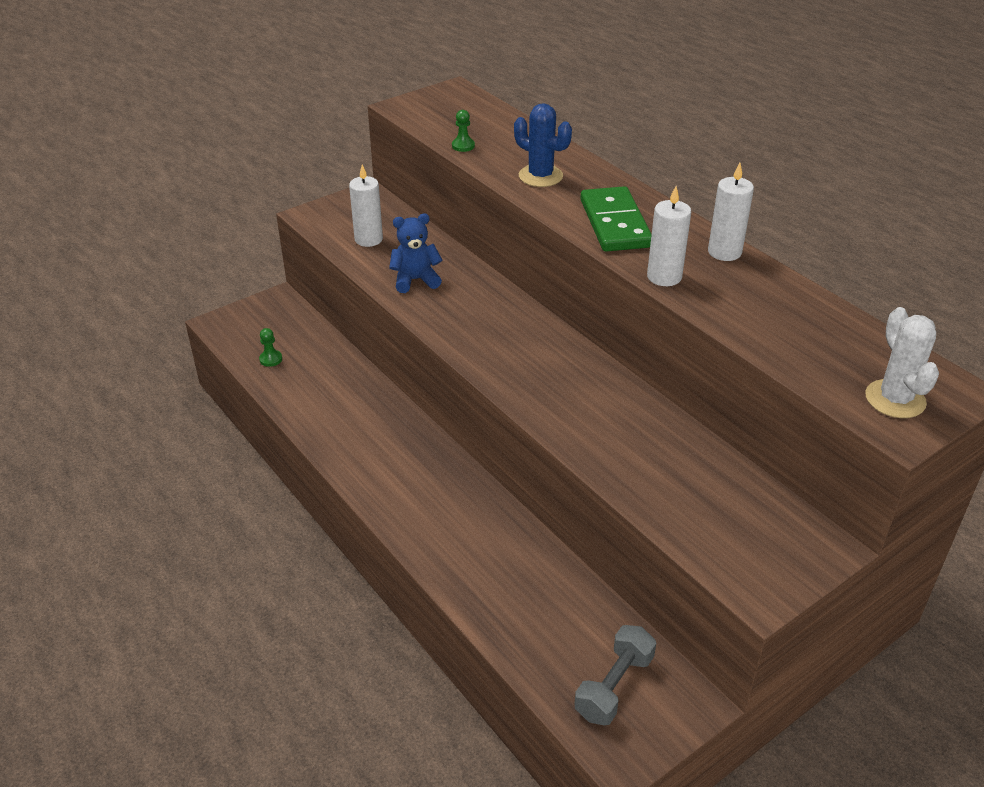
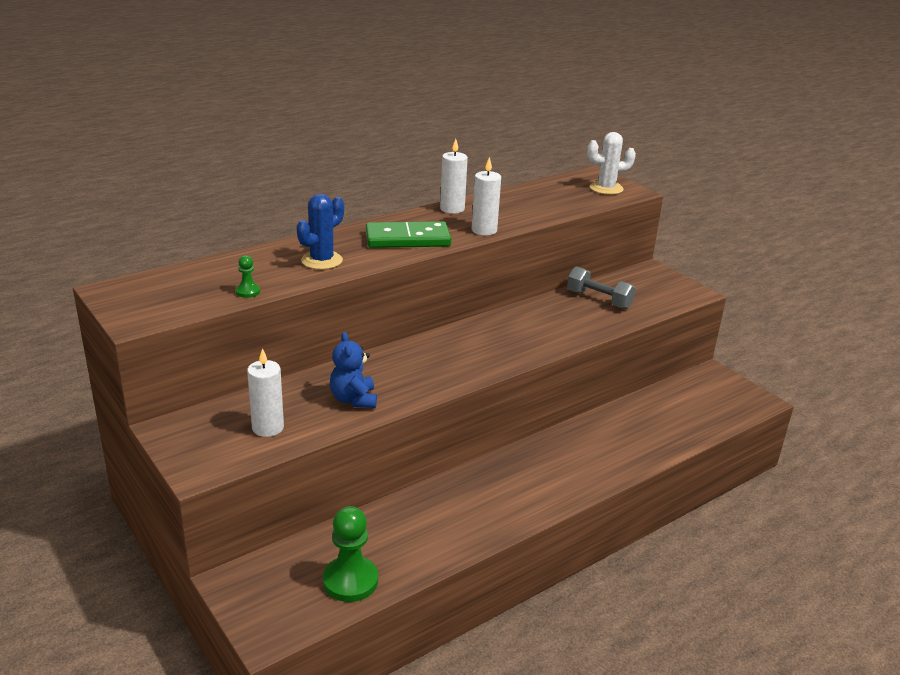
camera: 90 degrees left, 10 degrees down
(271, 359) = (350, 581): green pawn -> green pawn, size x2.11
(614, 686) = (712, 399): grey dumbbell -> grey dumbbell (599, 300)

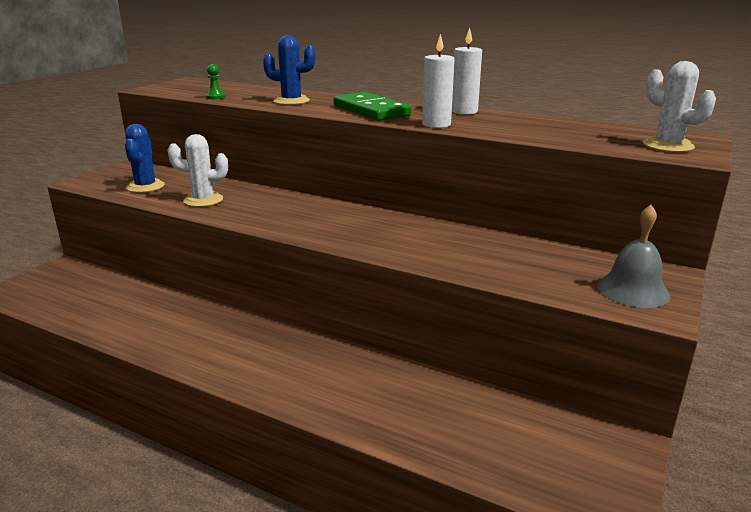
camera: 65 degrees right, 5 degrees down
(268, 428) = (145, 186): white candle -> blue cactus
(350, 581) = (70, 305): green pawn -> none
(354, 399) = (203, 200): blue teddy bear -> white cactus
(599, 300) = (526, 256): grey dumbbell -> none
(665, 288) = (633, 290): none -> grey bell

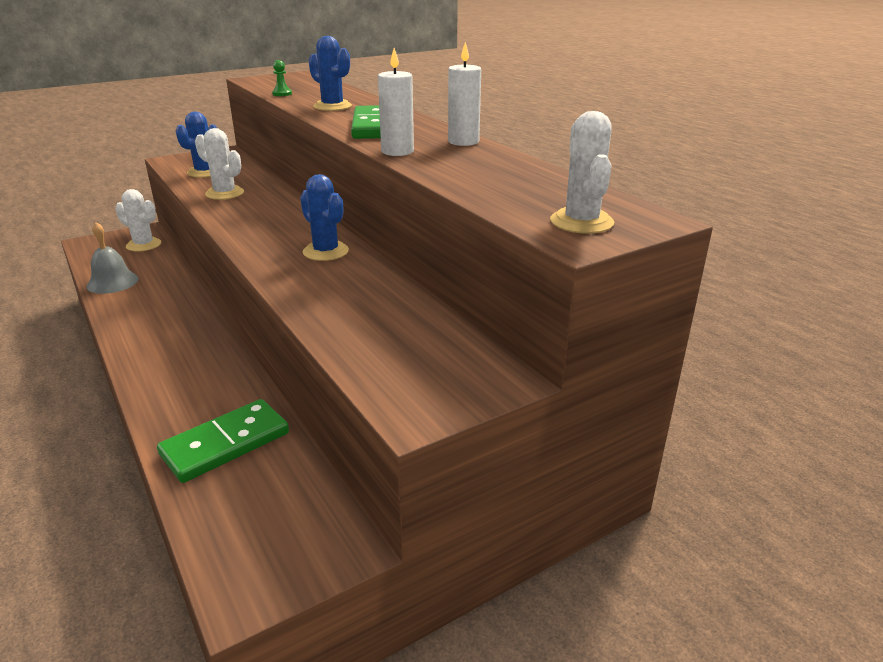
camera: 30 degrees right, 5 degrees up
(81, 279) = (143, 245): none -> white cactus
(387, 225) = (325, 251): none -> blue cactus
(429, 414) = (225, 444): none -> green domino
(633, 290) = (432, 384): grey bell -> grey bell (112, 282)

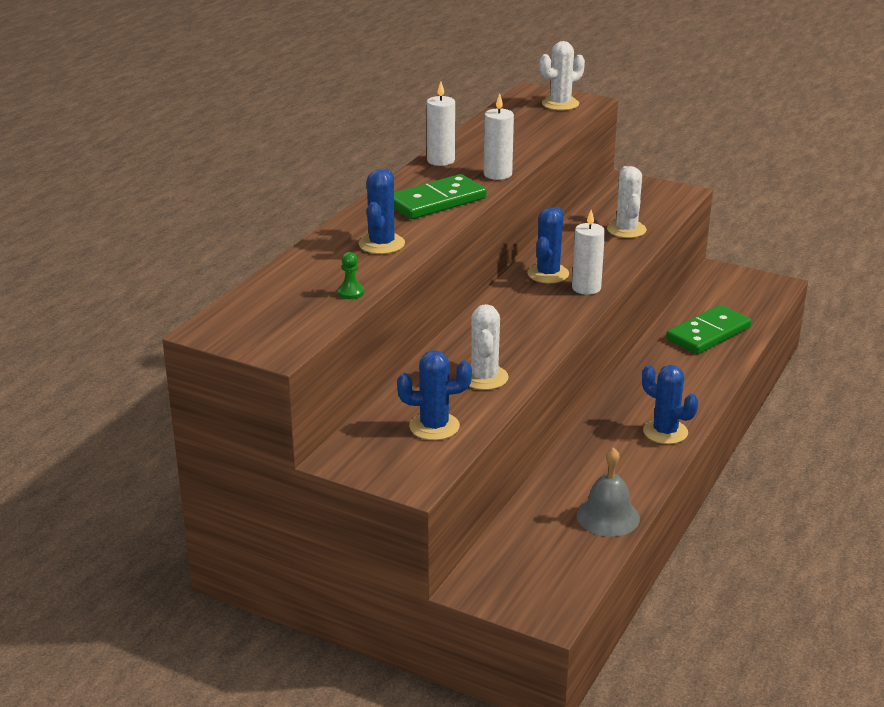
camera: 120 degrees left, 0 degrees up
(140, 339) = (665, 432): none -> blue cactus
(143, 245) = (508, 558): white cactus -> white cactus (626, 230)
(225, 444) = (708, 333): green domino -> green domino turned 60 degrees counterclockwise
(274, 259) = (586, 288): none -> white candle

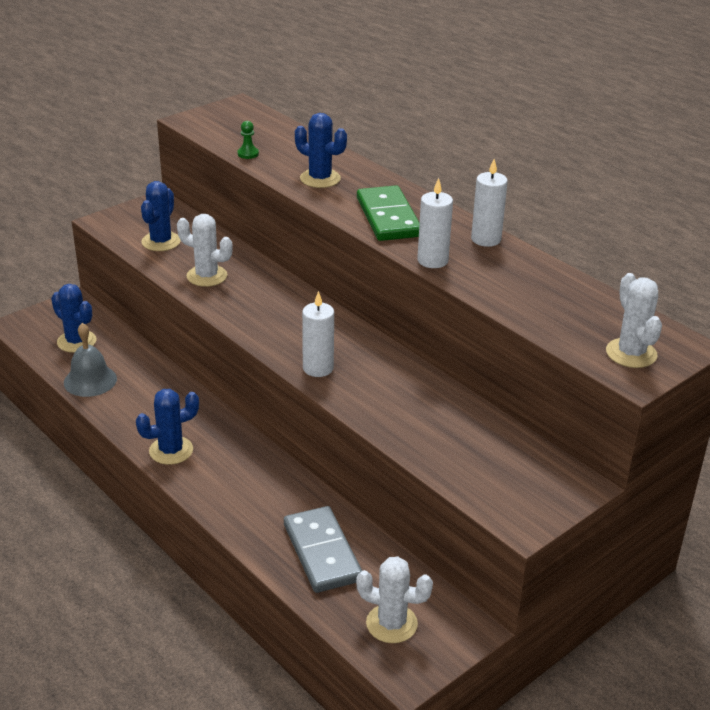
camera: 110 degrees right, 5 degrees up
(548, 274) = (361, 354): blue cactus -> blue cactus (76, 341)
(626, 230) = (435, 437): white cactus -> white cactus (391, 624)
(708, 333) = (322, 552): green domino -> grey domino

